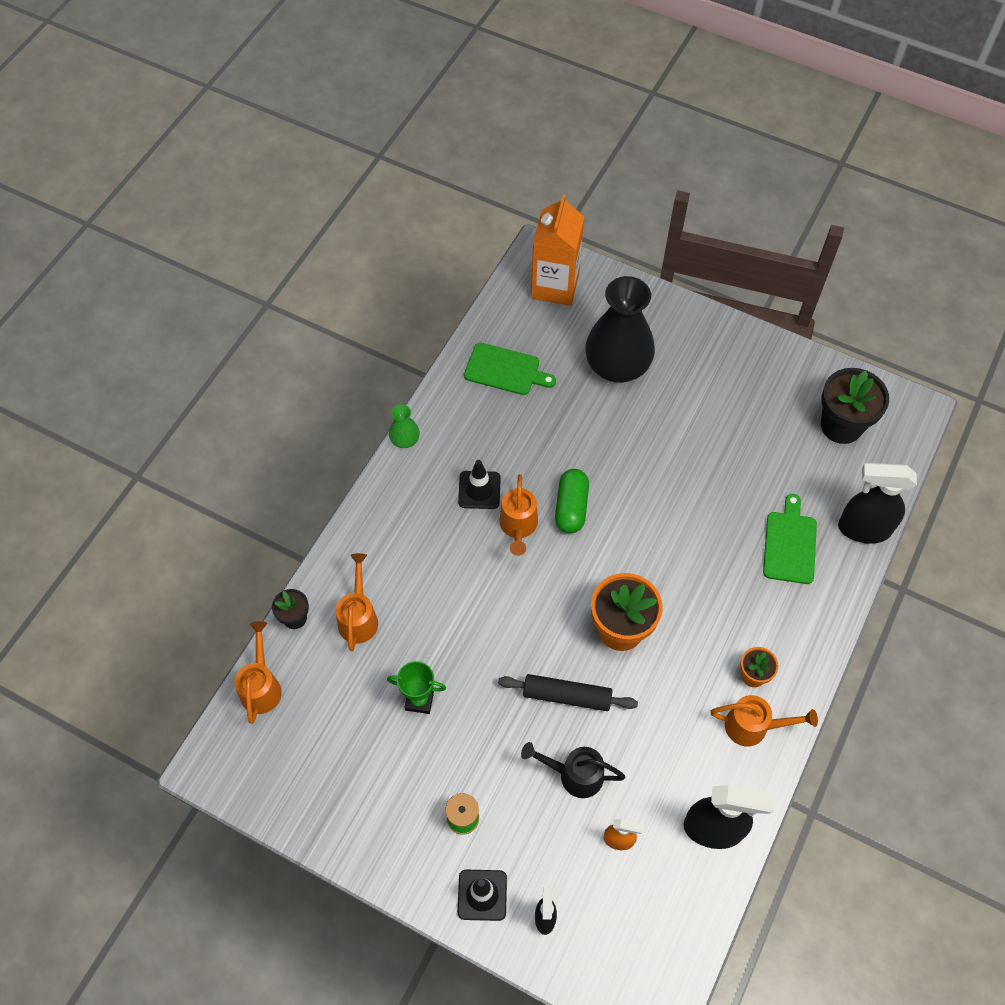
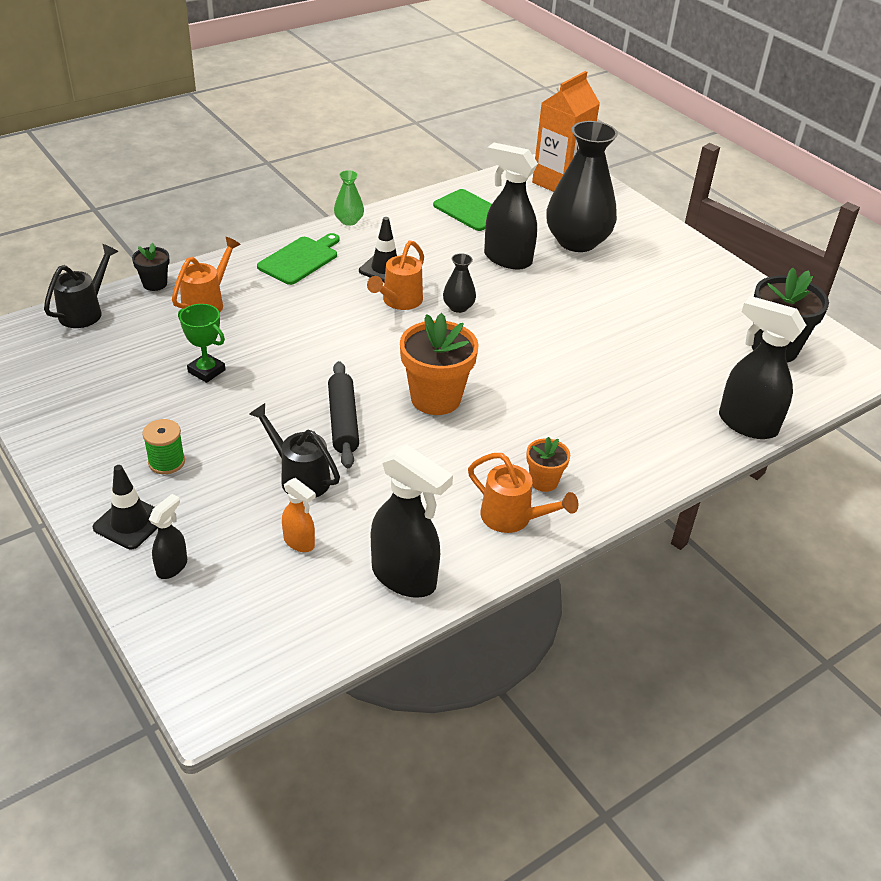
camera: 25 degrees right, 20 degrees down
(261, 686) = (85, 311): orange watering can -> black watering can
(567, 696) = (343, 421): black rolling pin -> black rolling pin turned 45 degrees clockwise
(571, 507) = (458, 307): green capsule -> black vase
(573, 421) = (507, 259): none -> black spray bottle
(790, 544) = (657, 406): green cutting board -> green cutting board (300, 259)

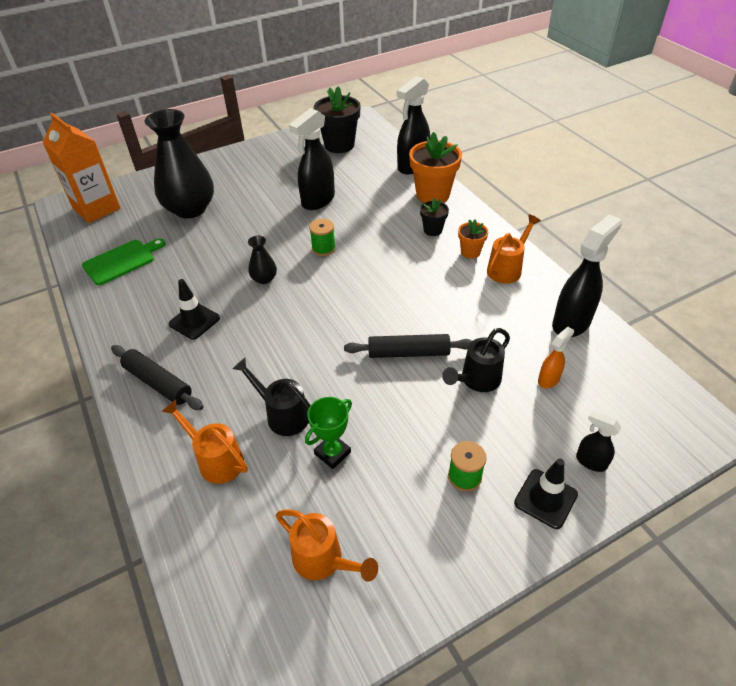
camera: 80 degrees left, 5 degrees up
(85, 311) = (204, 586): black watering can -> black watering can (283, 415)
(155, 284) = (165, 514): black flower pot -> black flower pot (433, 230)
(300, 259) = (158, 383): green cutting board -> black rolling pin
(349, 221) = (100, 345): green vase -> none
(399, 301) = (248, 314): orange watering can -> orange watering can (323, 560)
(435, 398) = (381, 298): orange flower pot -> orange flower pot (432, 195)
(507, 259) = (202, 247): black spray bottle -> black spray bottle (317, 201)
(523, 347) = (323, 248): none -> green spool

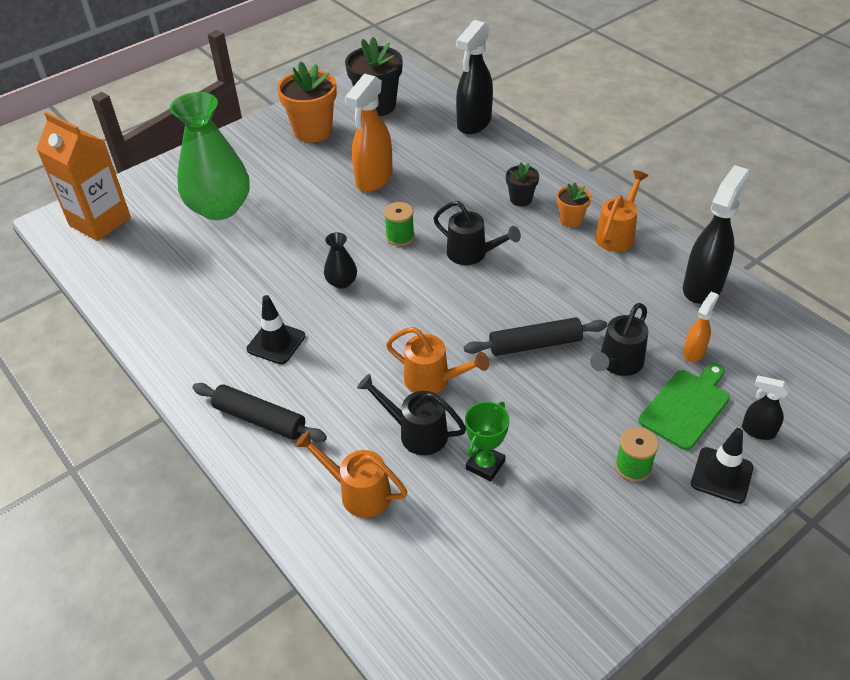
camera: 10 degrees left, 0 degrees up
(122, 261) = (159, 283): green cutting board -> green cutting board (686, 406)
(190, 209) = (220, 207): black vase -> green vase
(317, 201) = (374, 179): black spray bottle -> orange spray bottle
(323, 560) = (511, 575): orange watering can -> orange watering can (433, 380)
(378, 269) = (472, 254): none -> black watering can
(432, 195) = (508, 156): orange flower pot -> orange flower pot (313, 131)

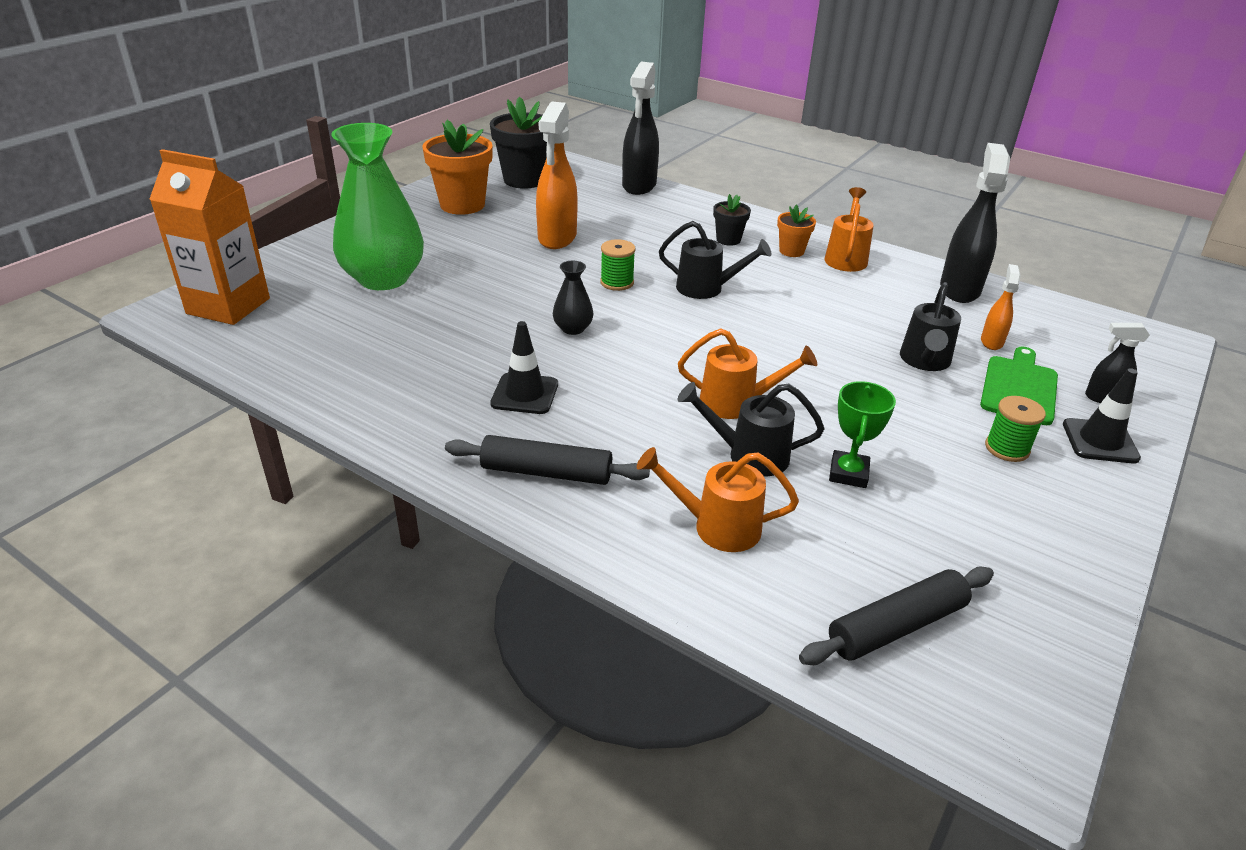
camera: 20 degrees left, 10 degrees down
(535, 344) = (827, 356): black rolling pin -> black rolling pin (897, 626)

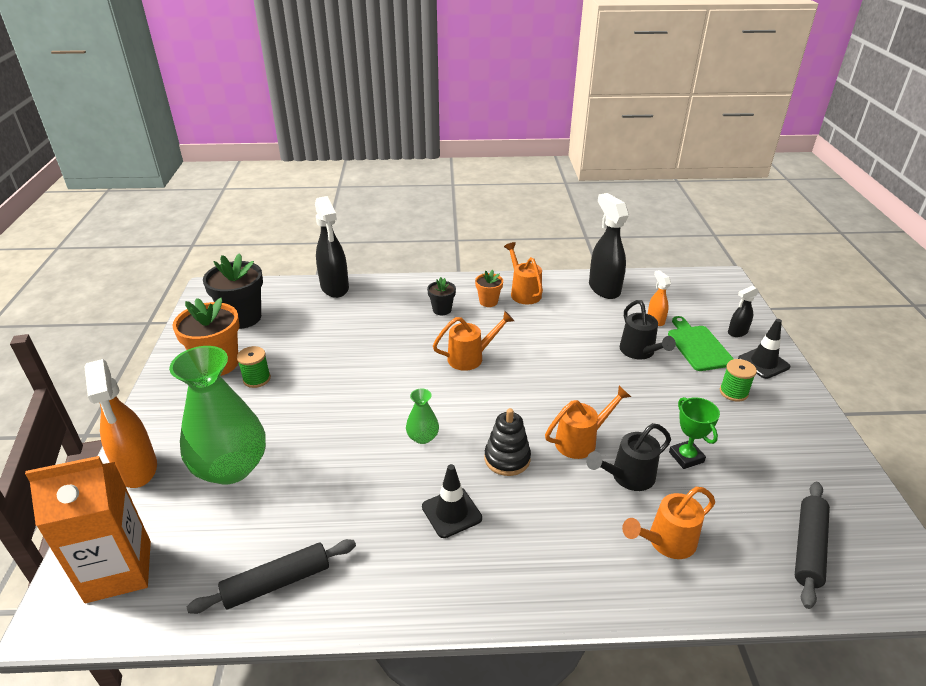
camera: 35 degrees left, 0 degrees up
(546, 472) = (534, 568): black rolling pin -> black rolling pin (277, 582)
(557, 238) = (326, 362): orange spray bottle -> orange spray bottle (138, 470)
(573, 328) = (423, 437): black vase -> green vase
(617, 282) = (409, 381): green spool -> green spool (257, 379)
(634, 381) = (507, 459): none -> black stacking toy
(706, 288) = (470, 357): black watering can -> orange watering can

